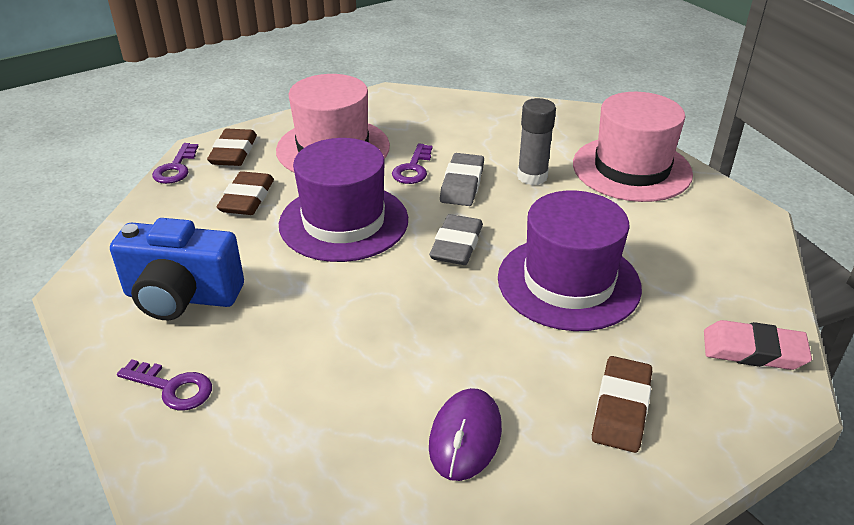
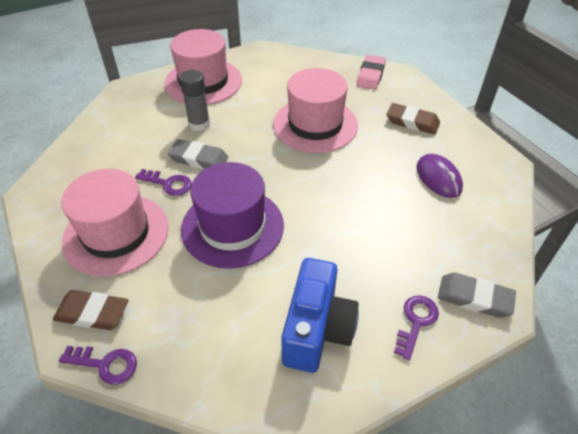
camera: 85 degrees left, 10 degrees up
(247, 198) = (181, 294): brown eraser -> none
(456, 245) = (272, 167): grey eraser -> grey eraser (474, 298)
(465, 437) = (438, 178): purple mouse -> purple mouse turned 45 degrees clockwise
(568, 282) = (315, 124): purple hat -> pink hat

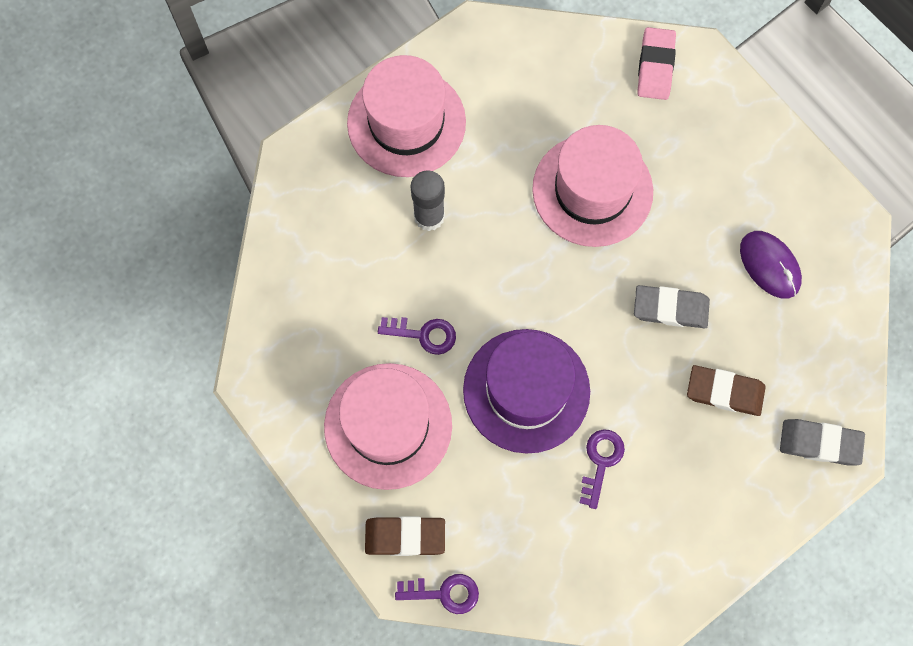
camera: 10 degrees left, 25 degrees up
(198, 159) = (449, 283): grey eraser -> grey eraser (670, 309)
(317, 329) = (654, 513): blue camera -> none
(412, 122) = (727, 162): brown eraser -> brown eraser (724, 392)
(416, 322) = (758, 485): purple key -> purple key (601, 462)

